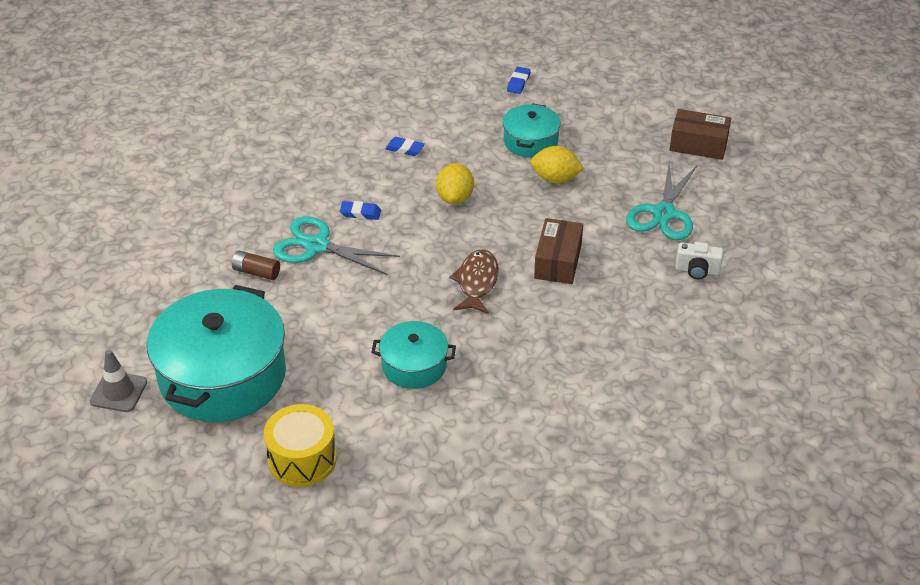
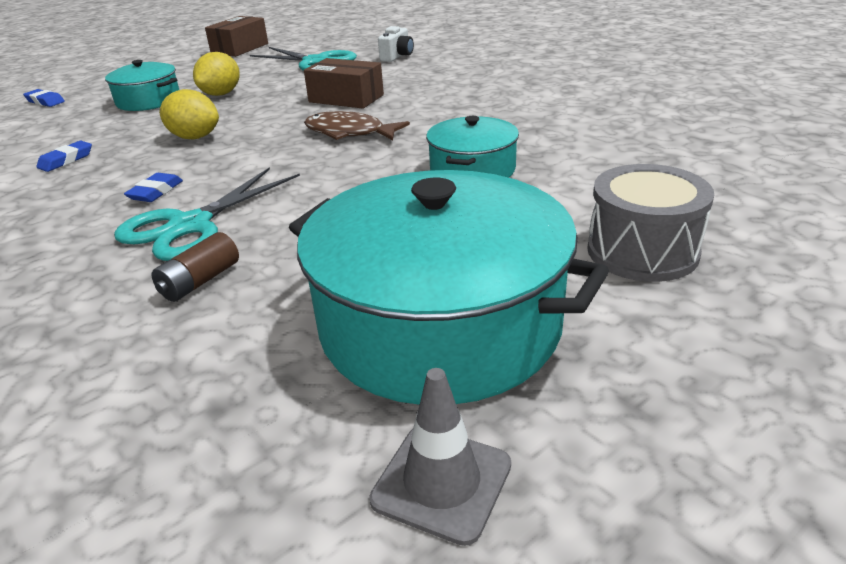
camera: 75 degrees left, 10 degrees down
(302, 459) = (642, 251): yellow drum -> grey drum

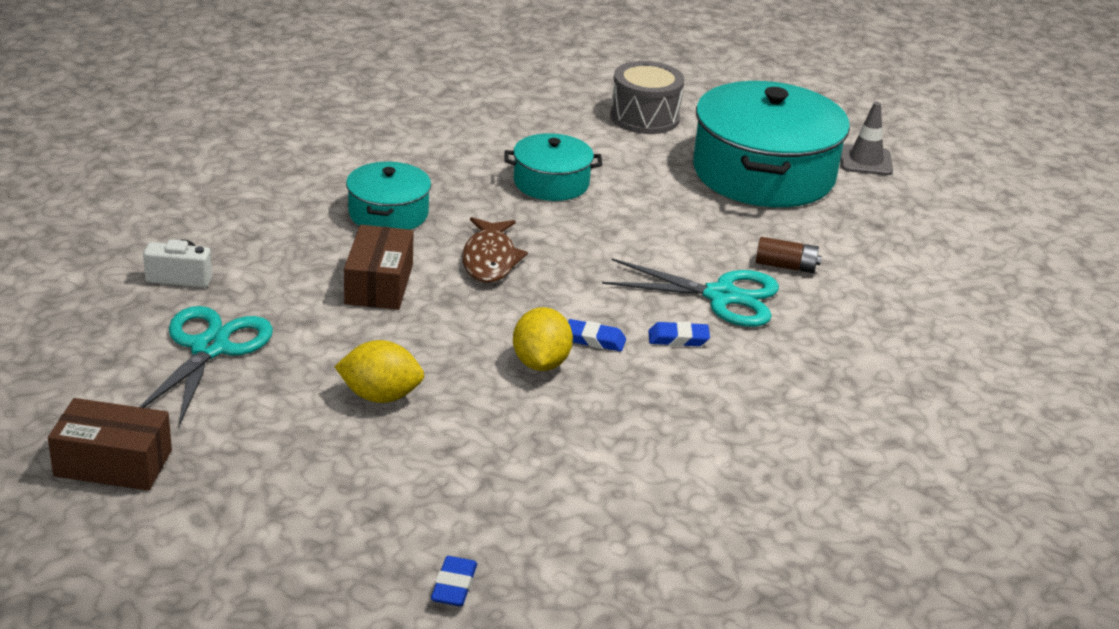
camera: 115 degrees left, 0 degrees up
(66, 160) = (643, 439): blue eraser -> blue eraser (594, 340)
(148, 101) = (424, 460): turquoise pot -> turquoise pot (388, 213)

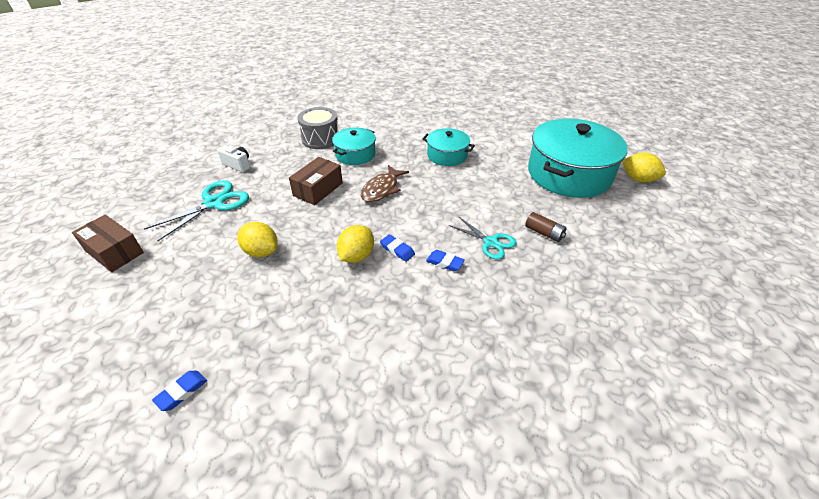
camera: 30 degrees right, 10 degrees up
(644, 117) = (523, 131): grey drum -> grey drum (320, 139)
(722, 296) = (491, 242): turquoise scissors -> turquoise scissors, size x0.66
(865, 161) = (638, 179): grey traffic cone -> yellow lemon

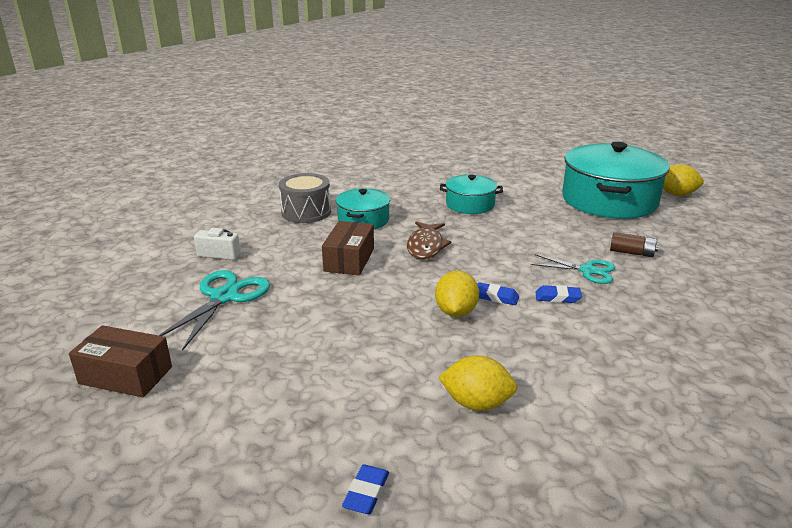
camera: 20 degrees left, 15 degrees down
(261, 251) = (335, 332): yellow lemon -> yellow lemon (476, 403)

